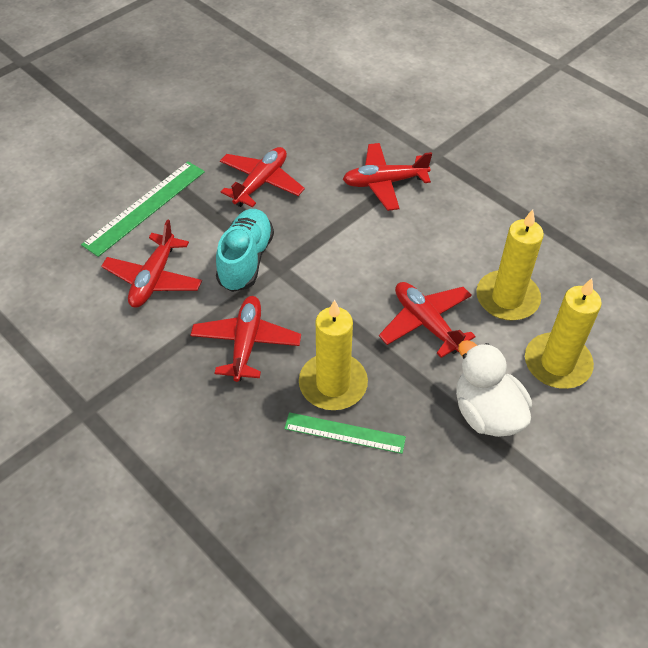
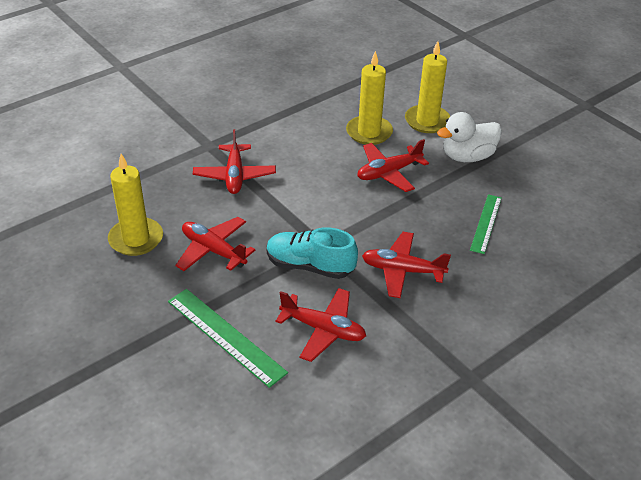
camera: 85 degrees left, 10 degrees down
(333, 384) = (443, 225): yellow candle -> yellow candle (136, 239)

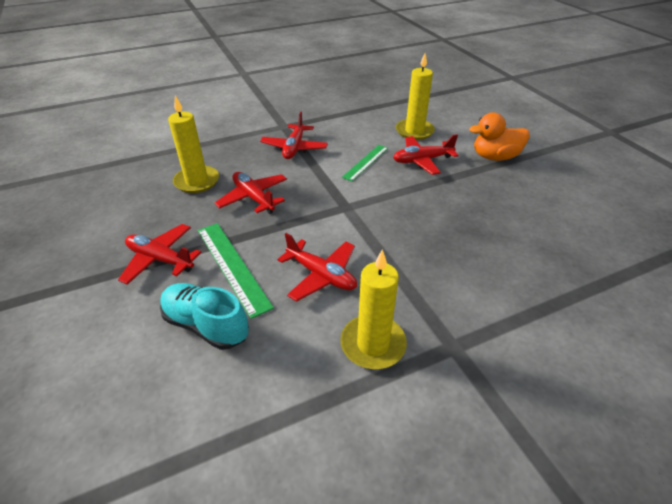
camera: 15 degrees right, 0 degrees up
(310, 266) = (329, 221): turquoise shoe -> turquoise shoe (206, 325)
(402, 270) = (411, 237): red plane -> red plane (160, 259)
(427, 121) = (466, 129): yellow candle -> yellow candle (373, 344)
(467, 156) = (495, 157): white duck -> orange duck
(486, 223) = (501, 209): green ruler -> green ruler (366, 162)

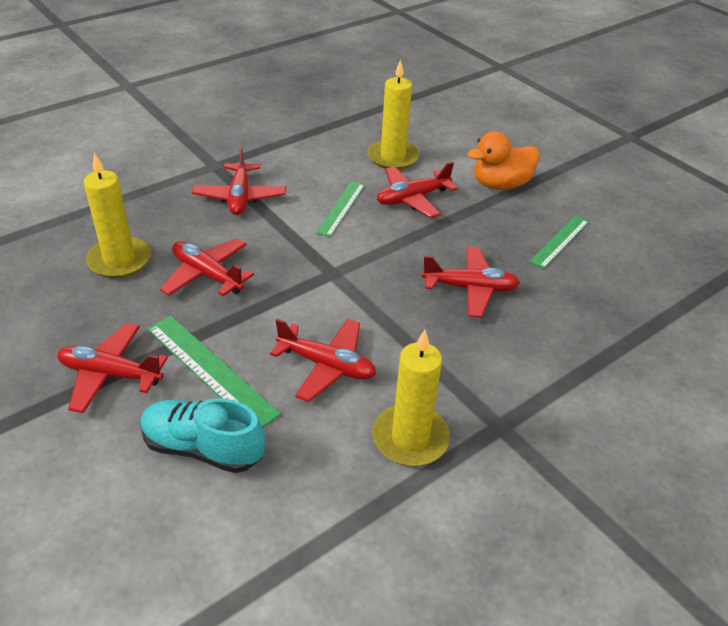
camera: 15 degrees left, 0 degrees up
(452, 231) = (470, 288): none -> red plane
(536, 203) = (560, 241): none -> green ruler

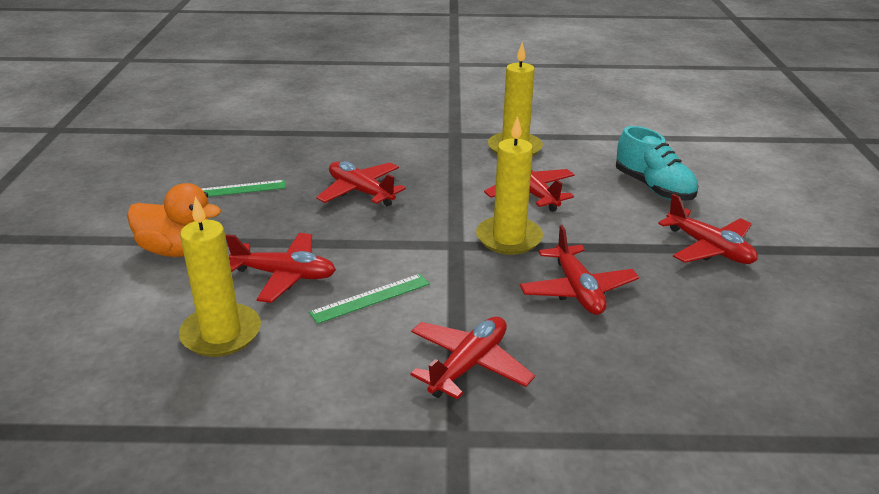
camera: 140 degrees left, 10 degrees down
(120, 260) = (667, 344): yellow candle -> yellow candle (509, 238)
(210, 370) = (623, 221): green ruler -> none

